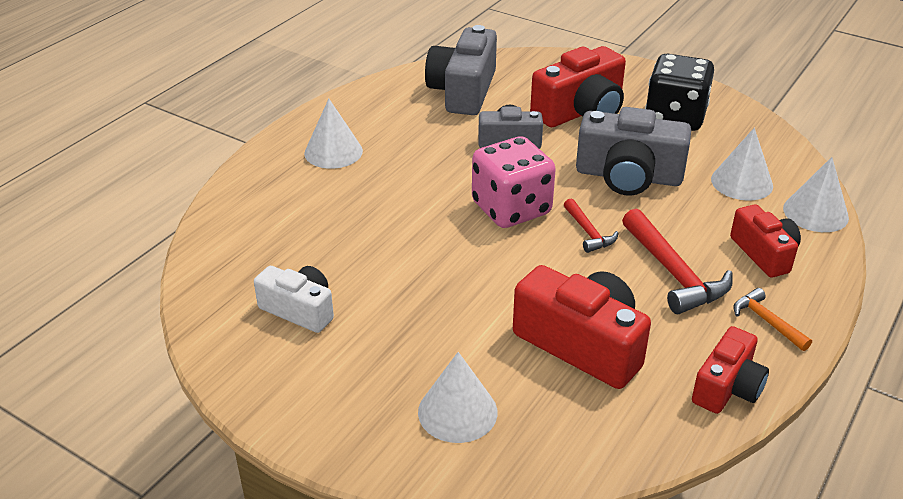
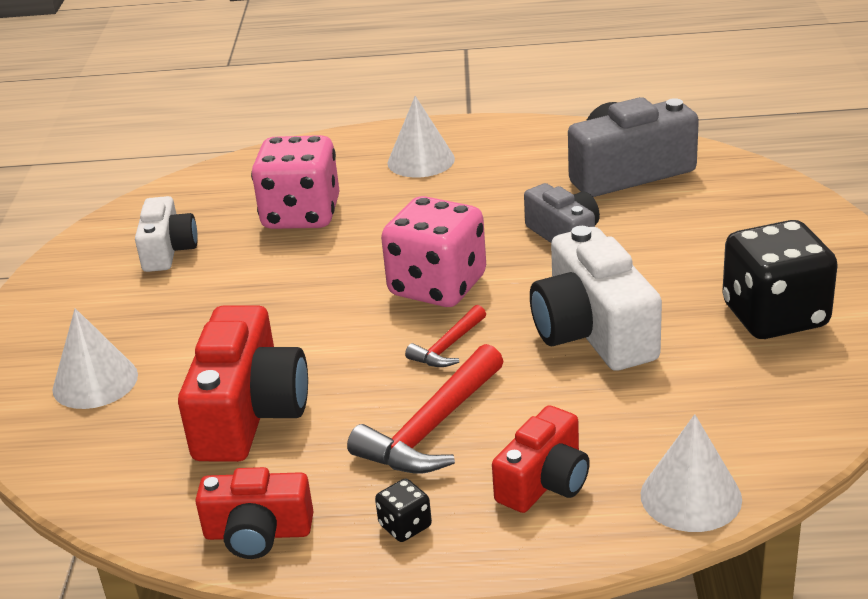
camera: 60 degrees right, 5 degrees down
(336, 228) = (301, 215): none -> pink dice
(581, 111) = (691, 252): red camera -> none
(628, 176) = (593, 331): grey camera -> white camera
(741, 182) = (687, 415): white cone -> none
(767, 321) = (405, 526): orange hammer -> black dice

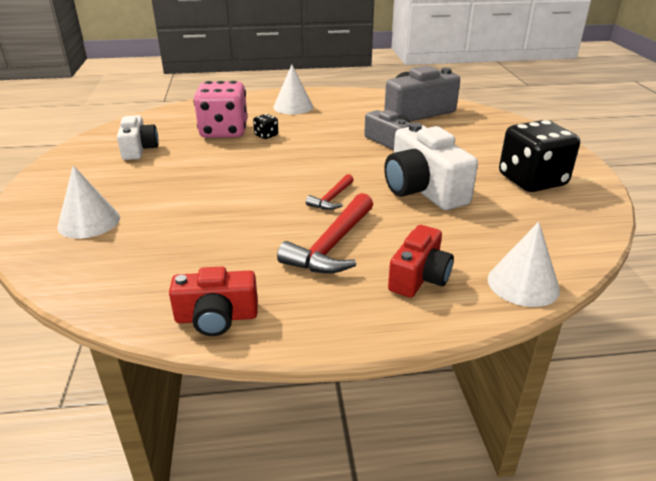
camera: 10 degrees left, 0 degrees up
(249, 413) = (202, 239): red camera -> none
(405, 526) = (327, 309): black dice -> black dice (266, 135)
(437, 286) = (317, 167): pink dice -> none

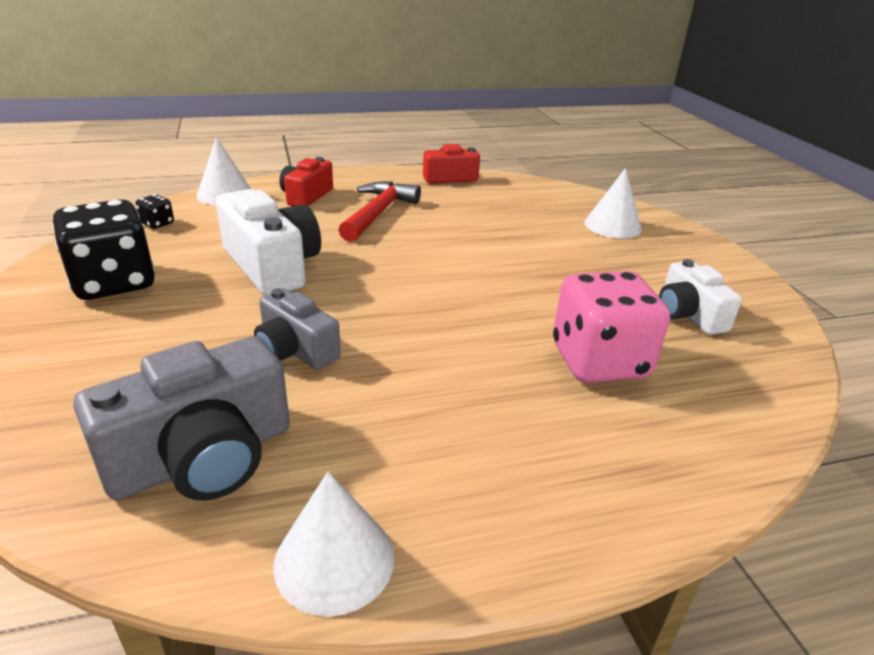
camera: 170 degrees right, 0 degrees up
(266, 135) = (518, 355): black dice -> black dice (157, 223)
(293, 107) = (513, 464): white cone -> white cone (334, 560)
(332, 198) = (384, 252): red hammer -> none

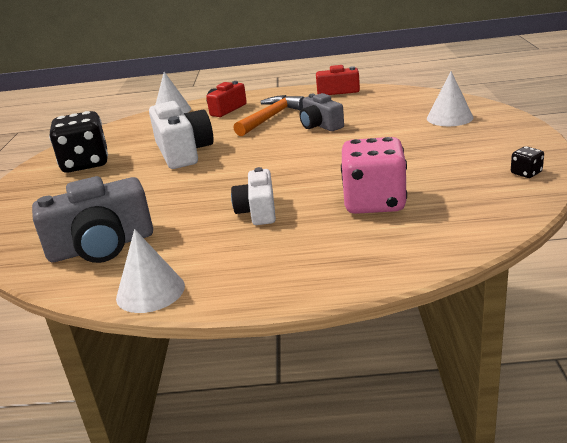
camera: 20 degrees right, 5 degrees down
(157, 223) = (122, 130): black dice -> black dice (526, 173)
(295, 350) = (176, 197): grey camera -> grey camera (320, 125)
(378, 213) = (270, 118): red hammer -> orange hammer
(688, 314) = (466, 174): white camera -> white camera (258, 211)

